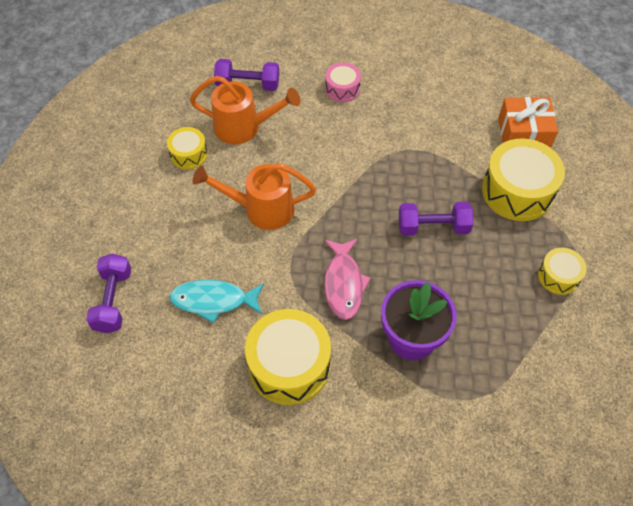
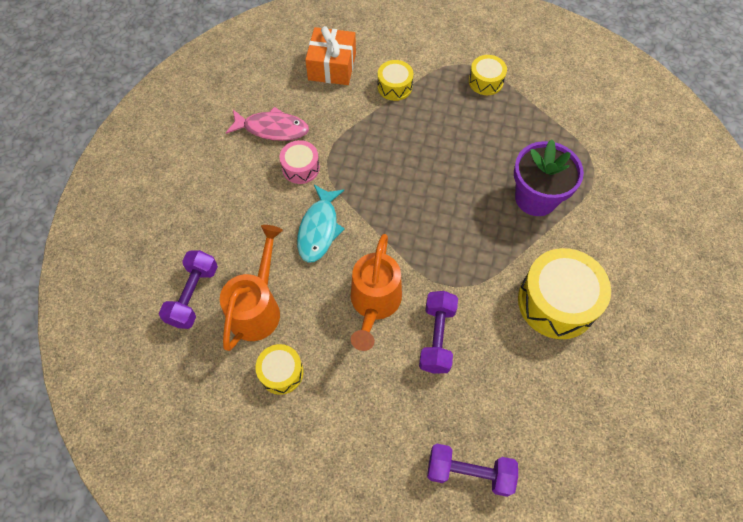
camera: 80 degrees left, 5 degrees up
(213, 300) = (480, 364): turquoise fish -> turquoise fish (319, 229)
(342, 89) = (230, 201): pink drum -> pink drum (300, 168)
(343, 284) = (474, 242): pink fish -> pink fish (272, 129)
(433, 227) = (422, 158): purple dumbbell -> purple dumbbell (437, 337)
(517, 191) = (394, 87): yellow drum -> yellow drum, size x0.54

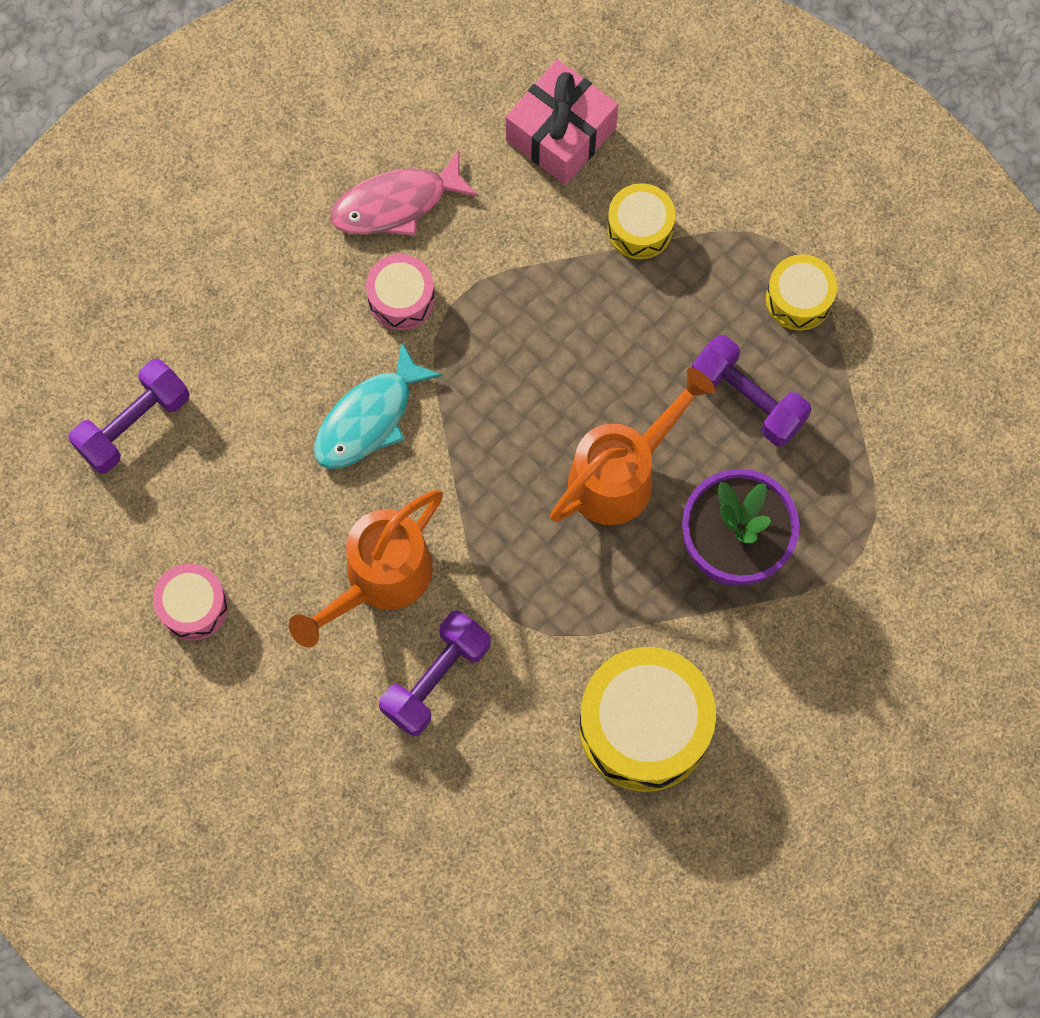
camera: 30 degrees right, 10 degrees up
(257, 307) = (212, 493): orange watering can -> orange watering can (621, 474)
(272, 129) = (396, 203): pink fish -> pink fish turned 120 degrees clockwise
(281, 372) = (193, 606): yellow drum -> pink drum
(332, 66) = (561, 134): orange gift -> pink gift
(469, 472) = (360, 881): purple dumbbell -> purple dumbbell (747, 399)

